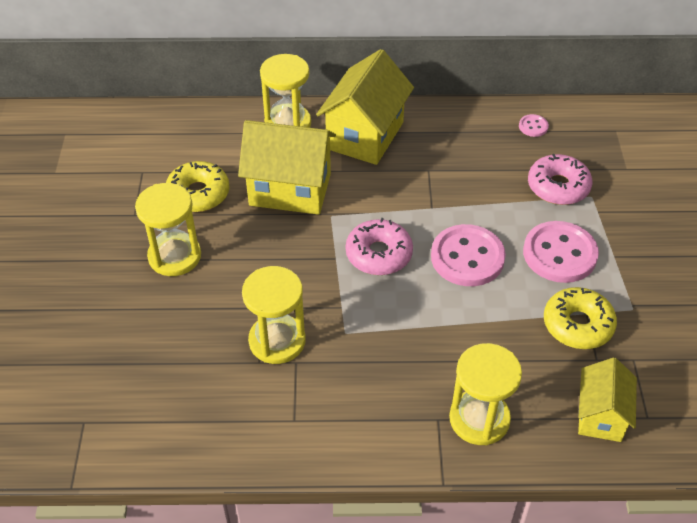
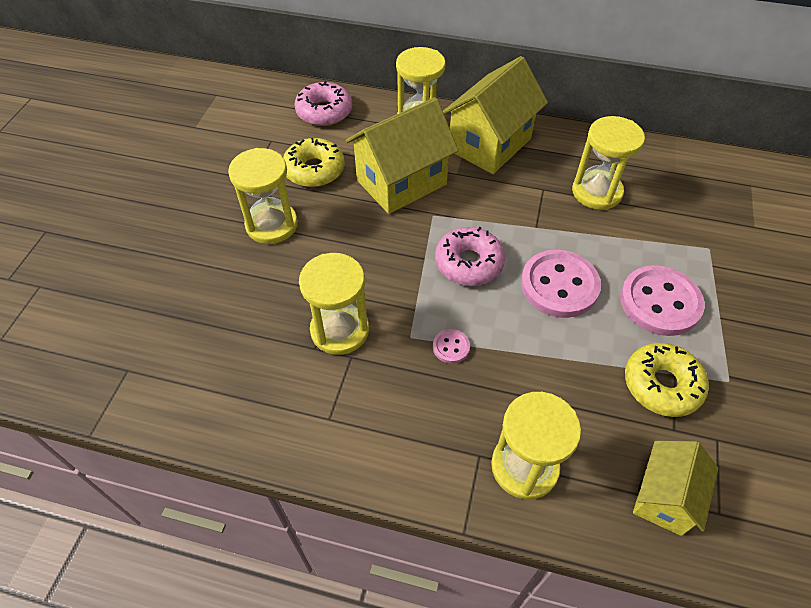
camera: 15 degrees right, 5 degrees up
(290, 189) = (401, 182): yellow house -> yellow house turned 60 degrees counterclockwise
(479, 163) = (596, 192): none -> yellow hourglass
(533, 126) = (663, 166): pink button -> pink button (451, 347)
(558, 187) = (675, 231): pink donut -> pink donut (324, 112)

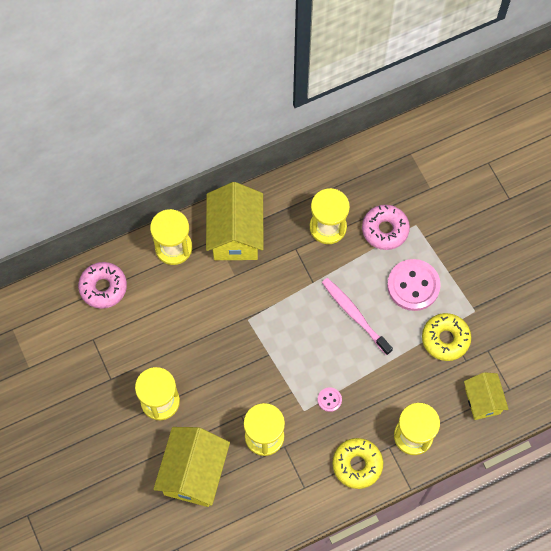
camera: 40 degrees left, 15 degrees up
(314, 170) = (145, 341): yellow donut -> yellow donut (357, 465)
(401, 182) = (208, 309): yellow house -> yellow house (194, 473)
(468, 263) = (296, 338): pink donut -> pink donut (385, 230)
(559, 285) = (355, 315): pink button -> pink toothbrush

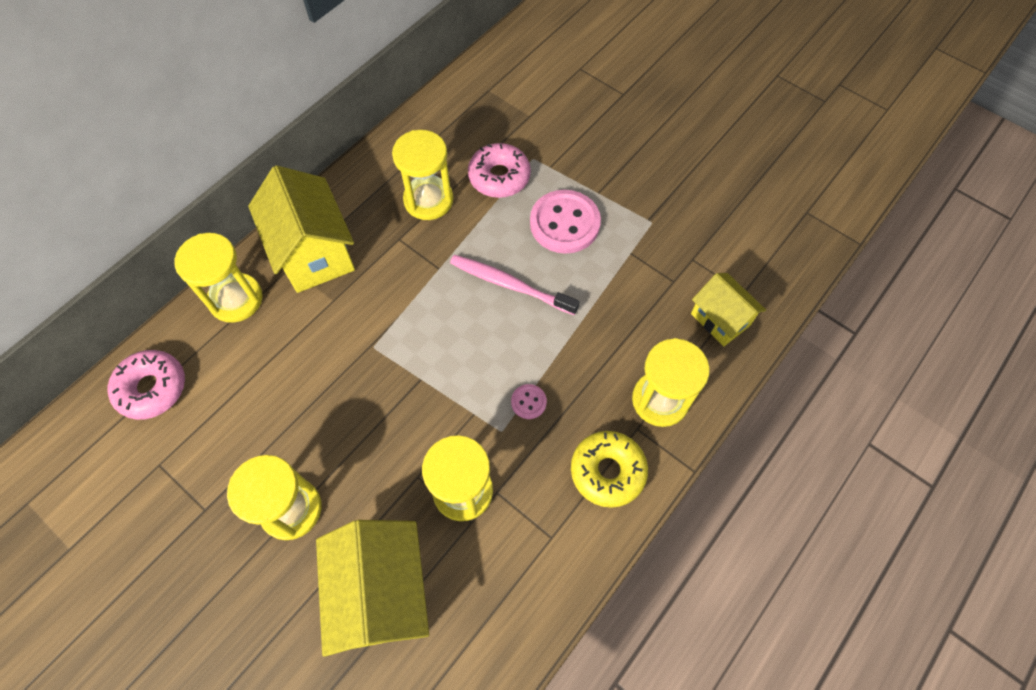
camera: 25 degrees left, 5 degrees down
(445, 339) = (635, 267): yellow donut -> none

